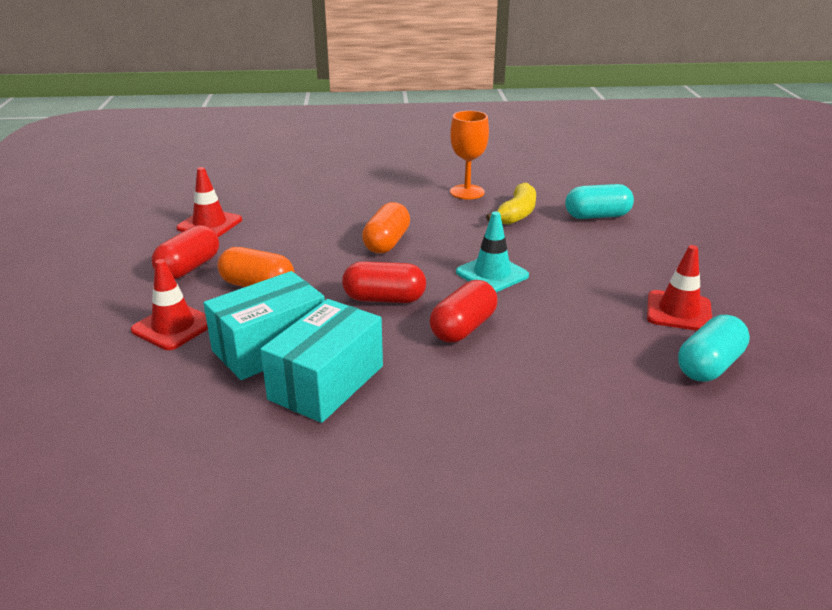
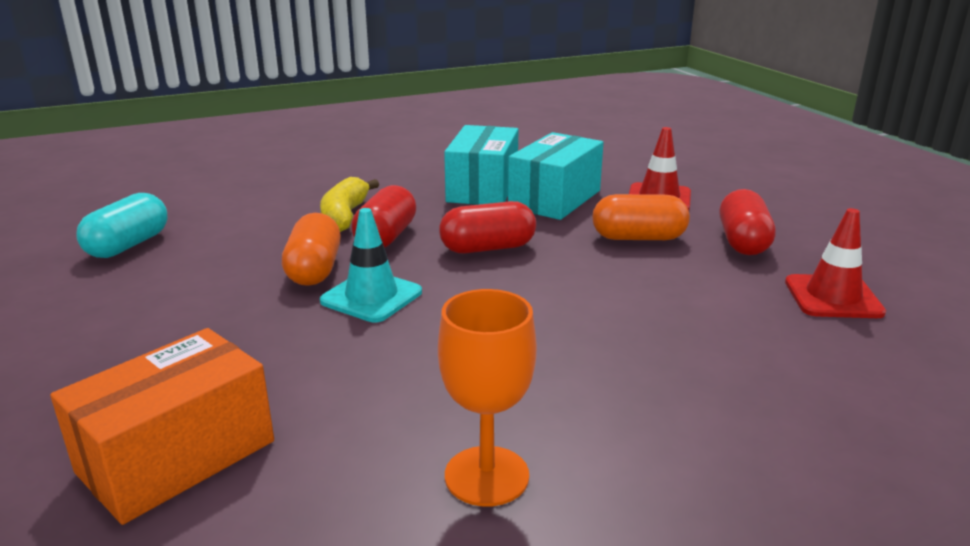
camera: 160 degrees right, 5 degrees down
(387, 243) = (548, 316): orange capsule -> orange capsule (314, 270)
(517, 214) = (354, 425): yellow banana -> yellow banana (345, 216)
(597, 216) = (177, 456): turquoise capsule -> orange box
(678, 311) = (124, 291): red traffic cone -> none

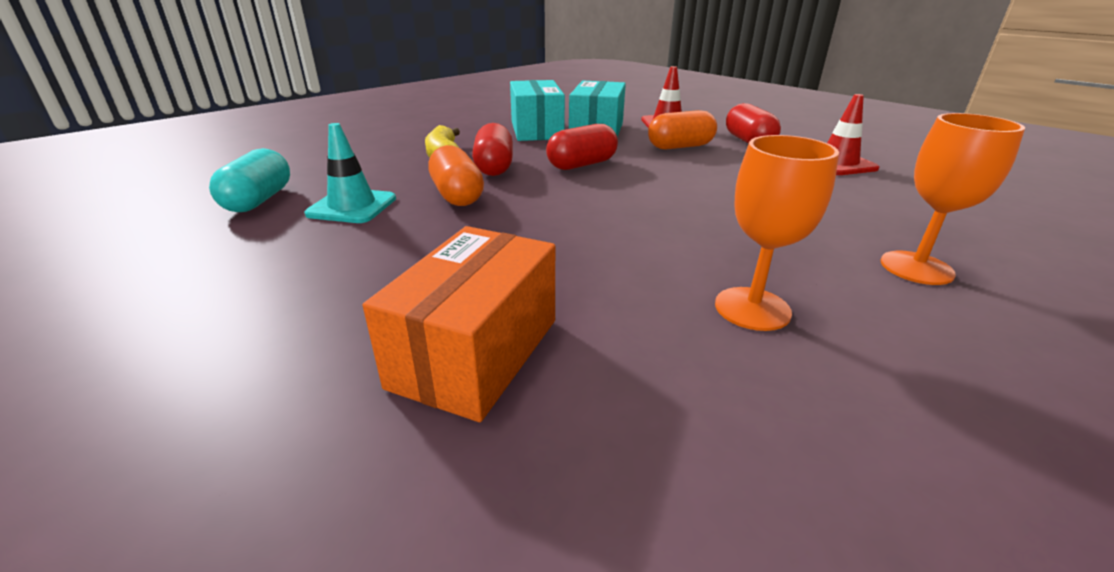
camera: 20 degrees left, 5 degrees up
(371, 297) = (525, 206): turquoise traffic cone -> turquoise traffic cone (352, 206)
(751, 471) = (916, 268): none -> orange goblet

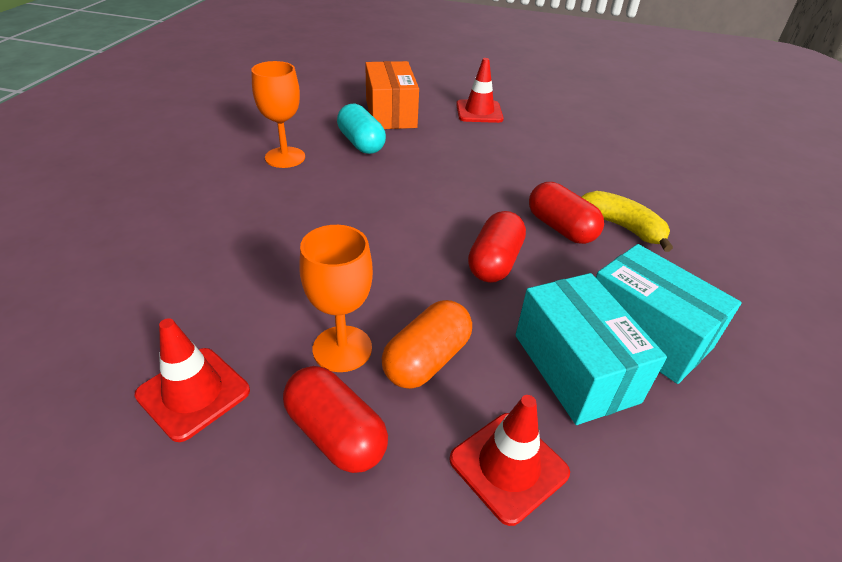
camera: 145 degrees right, 10 degrees up
(259, 200) = (626, 144): turquoise capsule -> turquoise capsule (361, 143)
(313, 300) = (479, 112): none -> red traffic cone
(352, 206) = (569, 156): turquoise traffic cone -> none
(457, 195) = (529, 185): orange capsule -> none
(916, 268) = (178, 212): orange goblet -> orange goblet (342, 348)

